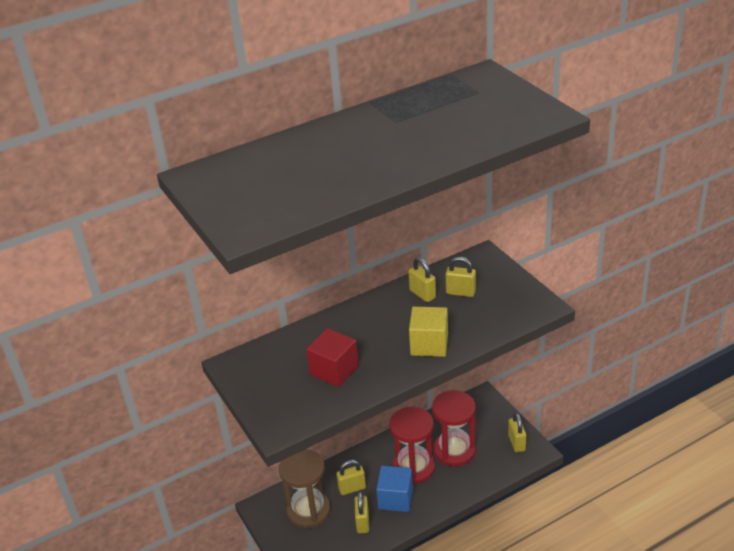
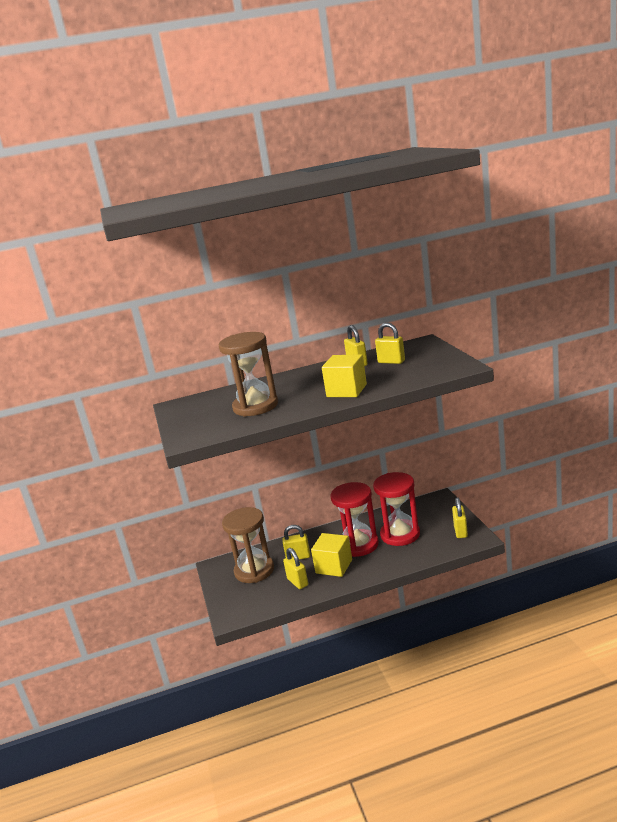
camera: 15 degrees right, 15 degrees down
(334, 370) = (255, 406): red cube -> brown hourglass
(362, 522) = (297, 582): yellow padlock -> yellow padlock turned 45 degrees counterclockwise
(395, 498) = (334, 566): blue cube -> yellow cube

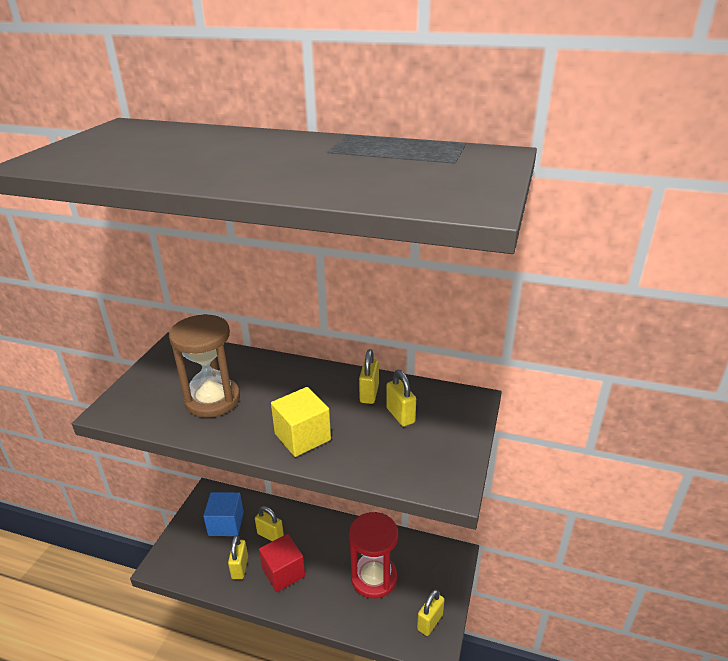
camera: 30 degrees right, 10 degrees up
(254, 571) = (226, 524): brown hourglass -> blue cube
(334, 566) = (283, 572): yellow cube -> red cube
(359, 545) = (328, 561): red hourglass -> none

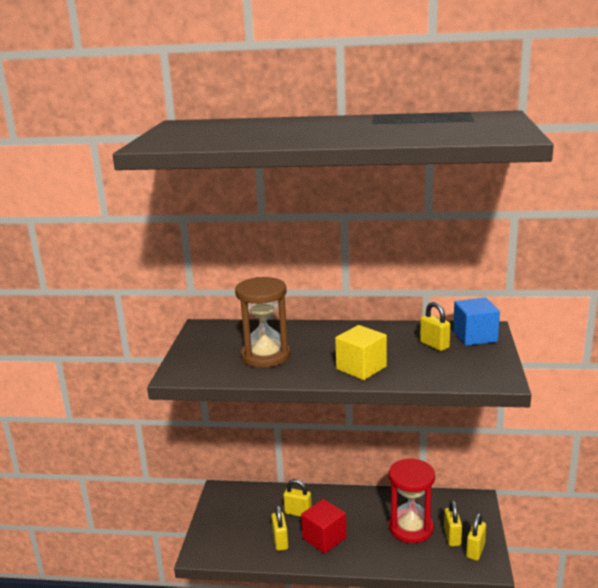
camera: 10 degrees left, 10 degrees down
(226, 524) = (250, 511): blue cube -> blue cube (475, 336)
(369, 394) = (399, 336): yellow padlock -> yellow padlock (452, 537)

